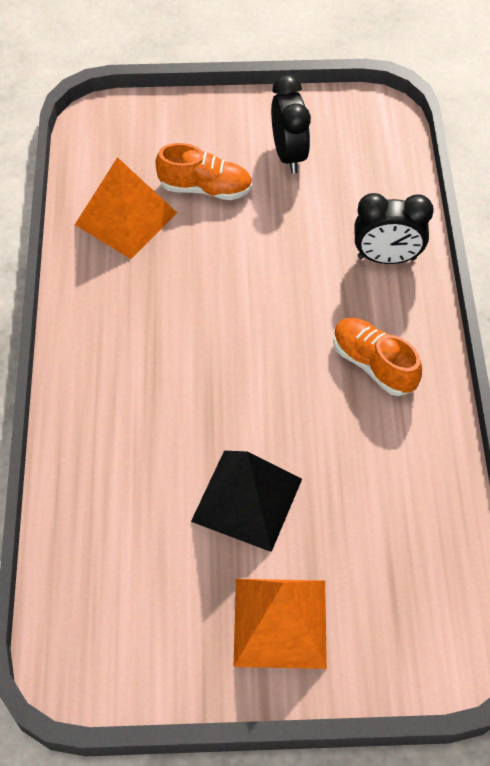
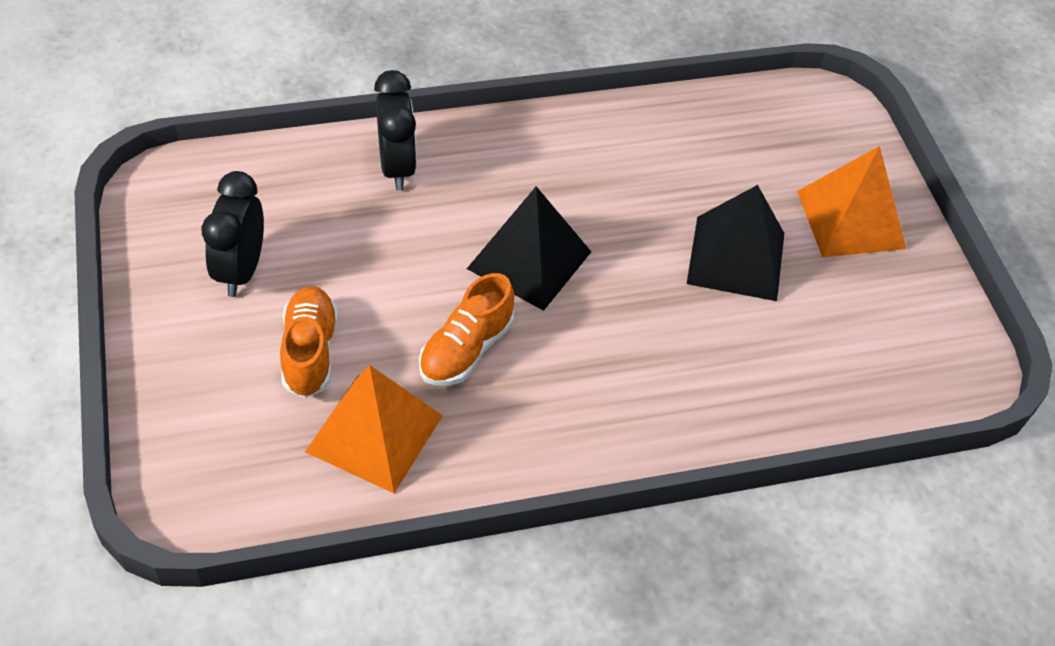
camera: 105 degrees left, 5 degrees down
(270, 336) = (529, 260): none -> black pyramid
(289, 155) = (241, 270): black clock -> black clock turned 60 degrees counterclockwise
(373, 364) = (544, 170): orange shoe -> orange shoe (466, 349)

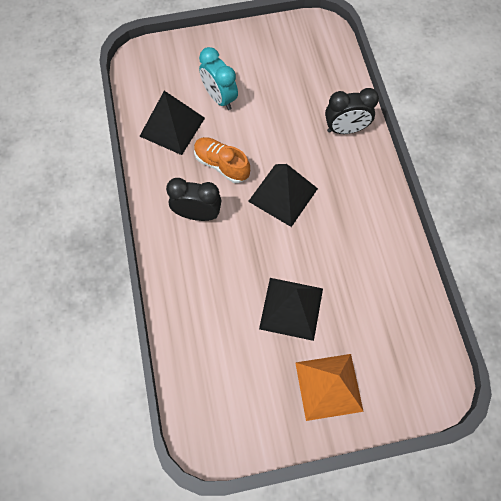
camera: 95 degrees right, 15 degrees up
(241, 270) = (269, 66): black clock -> black clock (197, 214)
(310, 352) = (219, 98): orange shoe -> turquoise clock
(374, 433) = (172, 127): orange pyramid -> black pyramid

